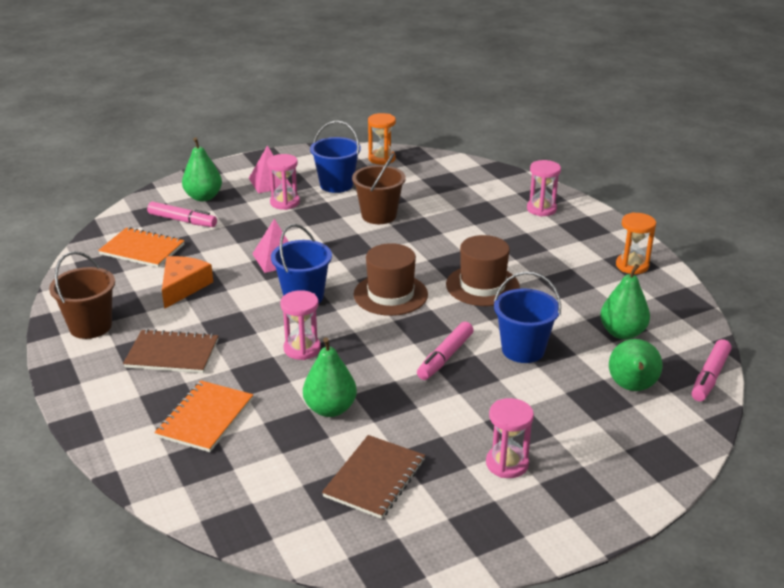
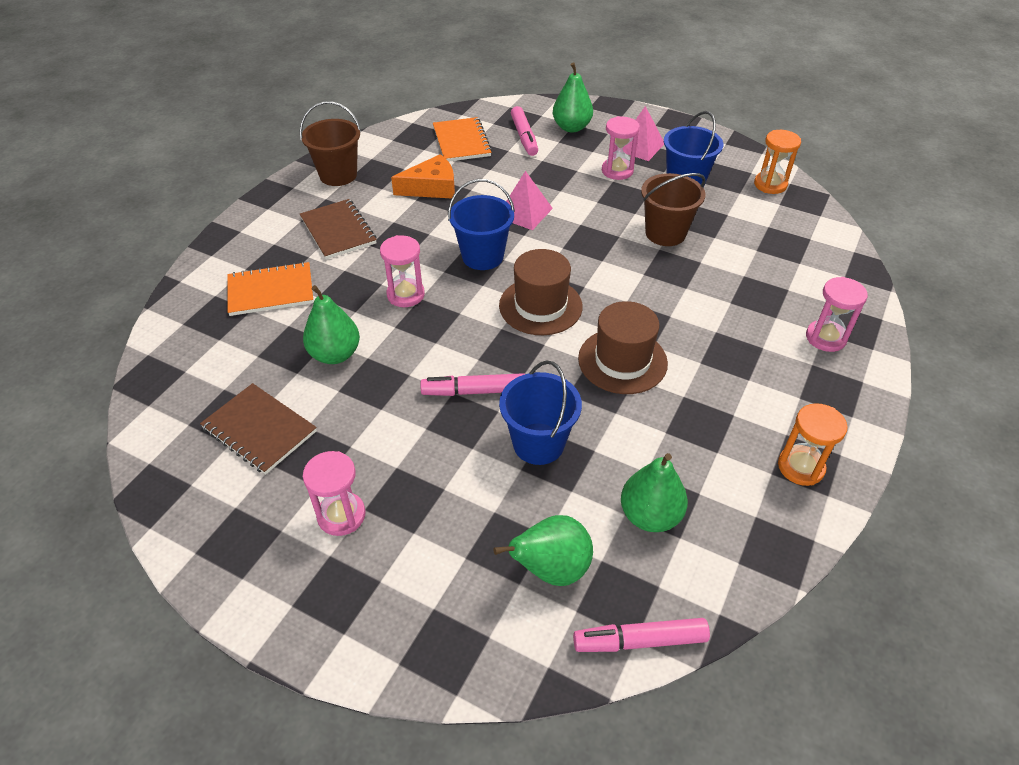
camera: 55 degrees right, 15 degrees up
(374, 478) = (259, 430): brown notebook -> brown notebook turned 45 degrees clockwise

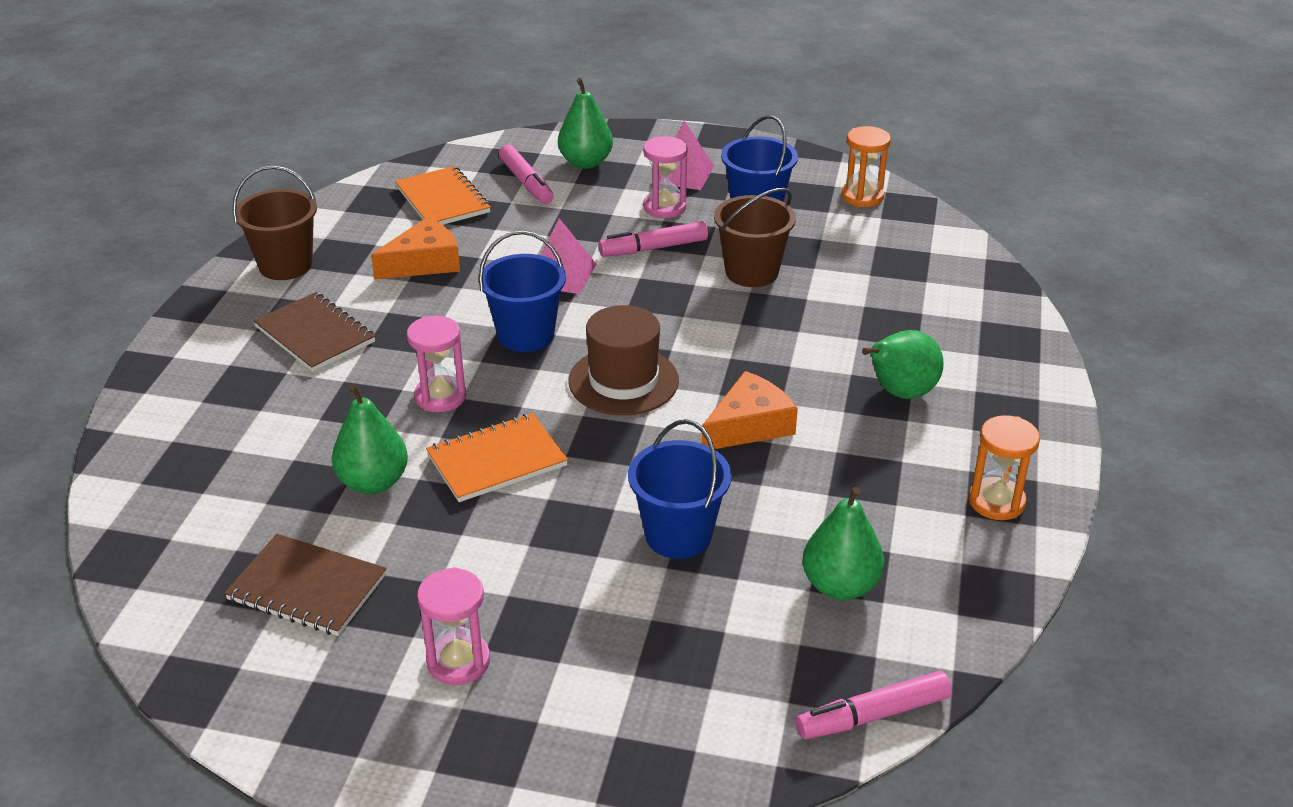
camera: 15 degrees left, 10 degrees down
(271, 291) = (251, 422): orange notebook -> orange notebook (497, 460)
(474, 391) = (575, 492): pink marker -> pink marker (654, 248)
(551, 569) = (743, 665): green pear -> green pear (900, 393)
(622, 361) = (749, 425): brown hat -> orange cheese
(825, 338) = (982, 359): pink hourglass -> none

